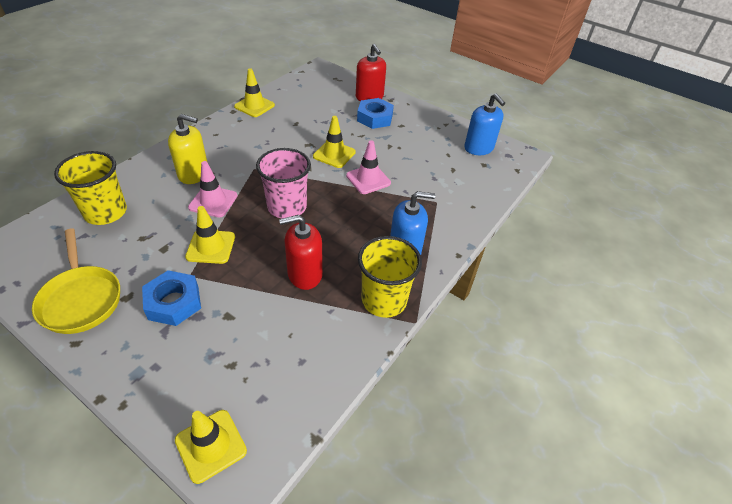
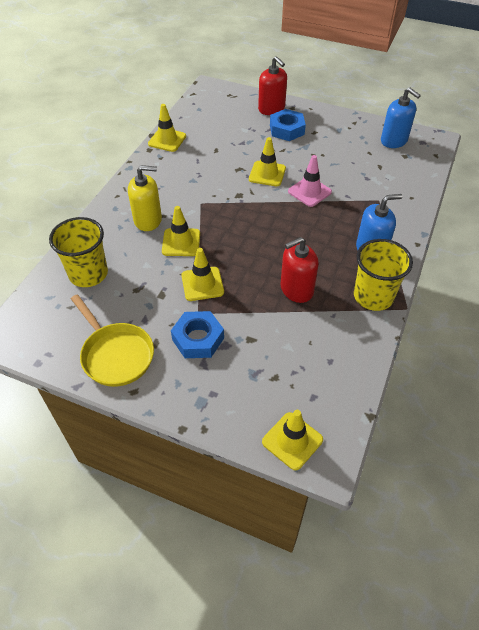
camera: 10 degrees left, 5 degrees up
(213, 201) = (181, 242): pink traffic cone -> yellow traffic cone
(287, 207) = (250, 233): pink cup -> none

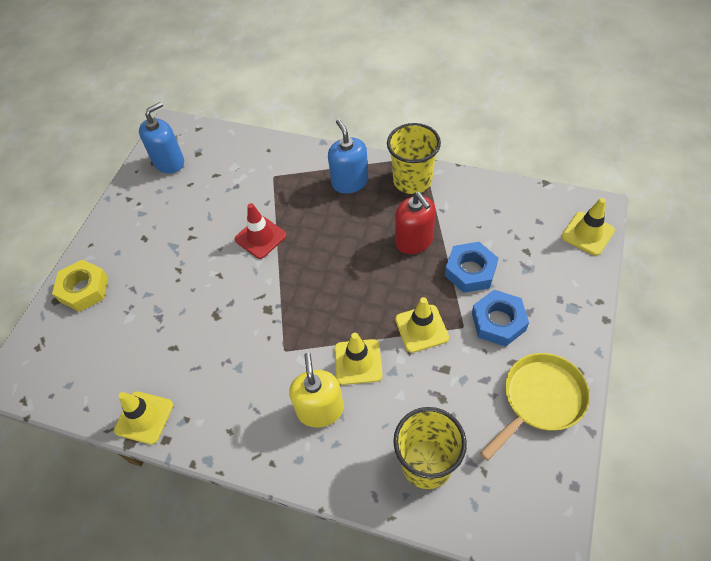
camera: 90 degrees left, 5 degrees up
(267, 174) = (227, 282): yellow traffic cone -> none
(271, 109) = (84, 289): red soap dispenser -> yellow nut
(287, 129) = (135, 268): blue nut -> blue nut (470, 271)
(309, 192) = (260, 237): pink traffic cone -> red traffic cone

